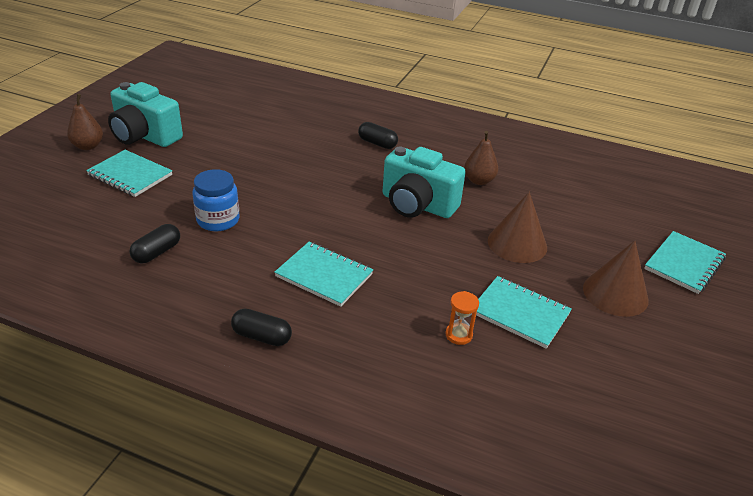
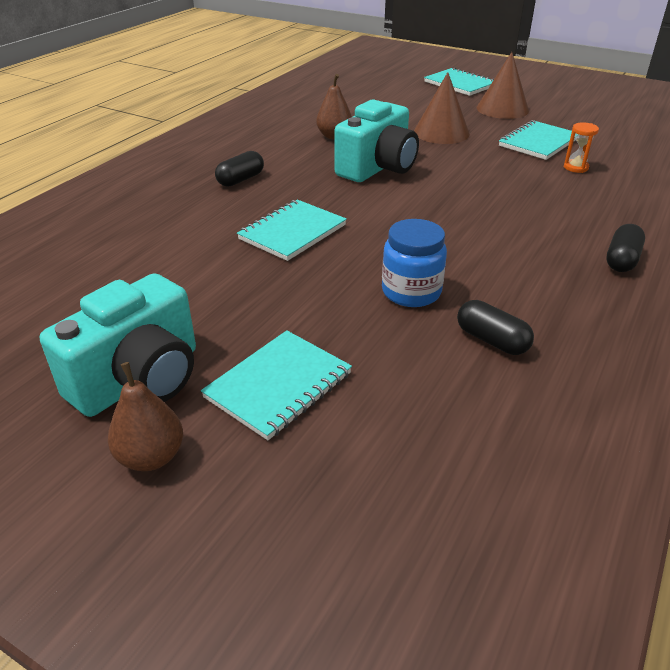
camera: 80 degrees left, 0 degrees up
(324, 275) = (511, 223): turquoise notebook -> turquoise notebook (292, 232)

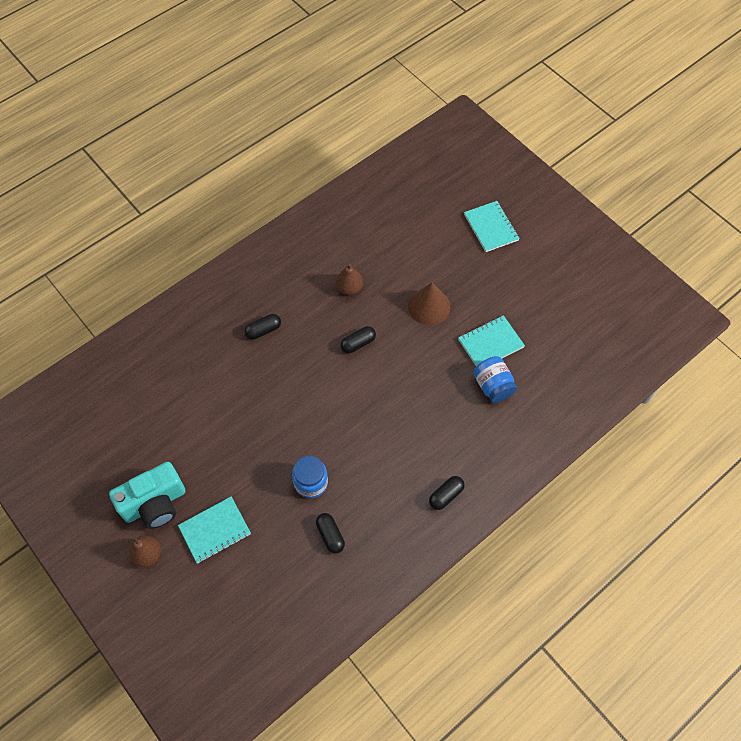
camera: 20 degrees right, 25 degrees up
(292, 232) = (272, 403): turquoise notebook -> none
(378, 168) = (358, 343): turquoise camera -> black capsule
(502, 109) = (498, 282): brown cone -> none
(575, 167) = (493, 386): orange hourglass -> blue jar

